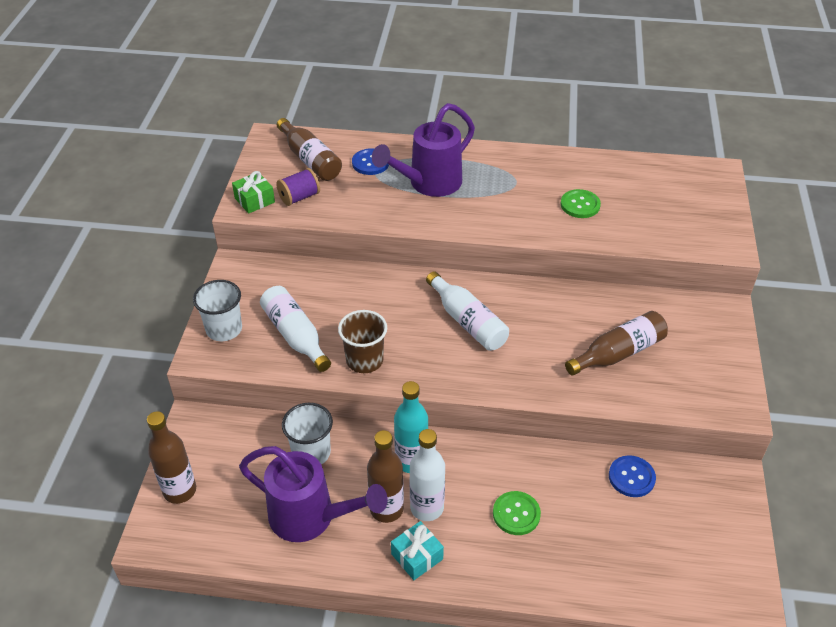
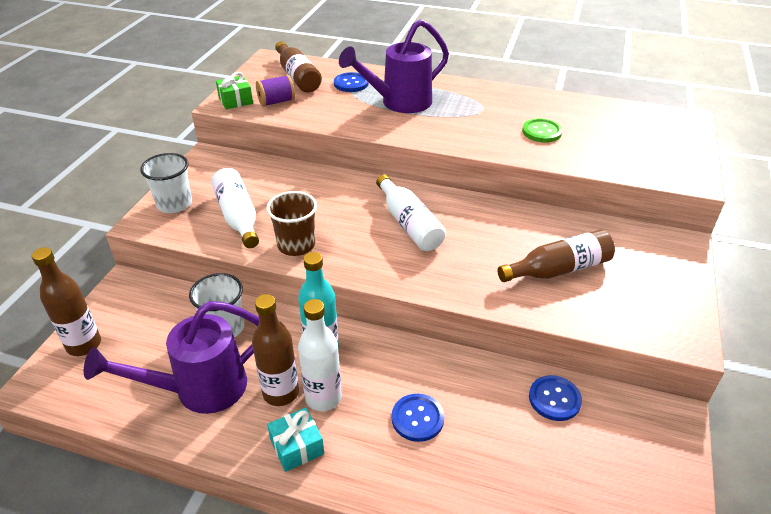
camera: 10 degrees right, 5 degrees down
(310, 517) = (200, 389): purple watering can -> purple watering can turned 120 degrees clockwise
(516, 514) = (417, 418): green button -> blue button

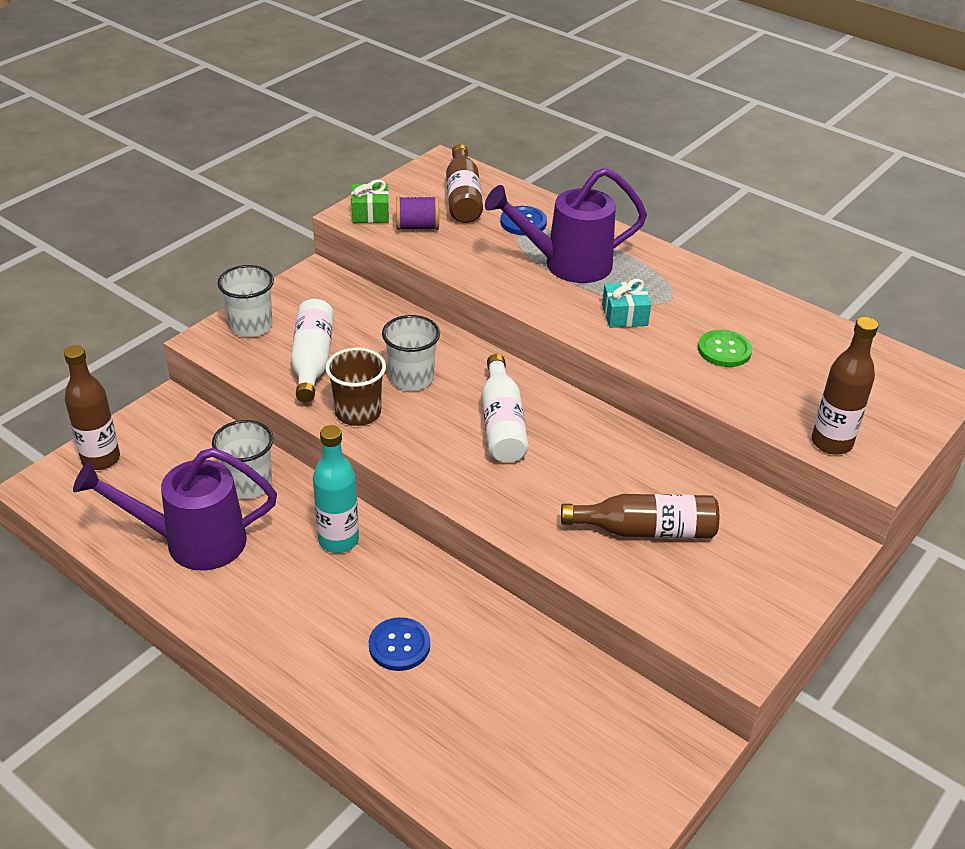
camera: 20 degrees right, 0 degrees up
(281, 393) = (271, 572): brown bottle -> brown bottle (831, 443)
(297, 447) = (259, 631): turquoise gift -> turquoise gift (624, 315)
(323, 210) = (411, 378): none -> white cup
(323, 398) = (312, 591): white bottle -> none
(554, 399) = (565, 677): blue button -> none

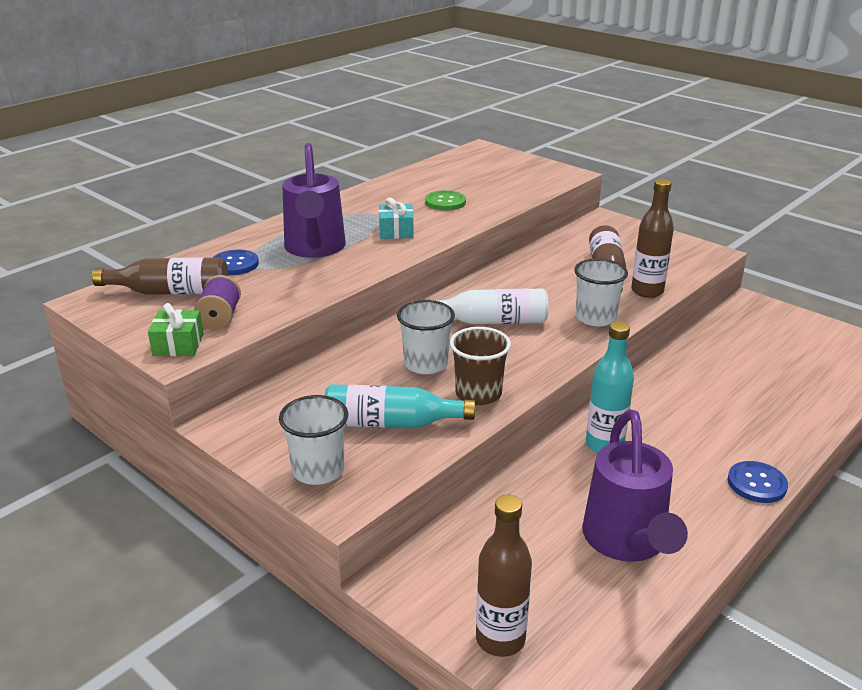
camera: 85 degrees left, 10 degrees down
(248, 484) = (535, 506): white cup -> white cup (595, 318)
(312, 361) = (391, 423): white bottle -> turquoise bottle
(399, 645) = (716, 412): blue button -> blue button (756, 483)
(831, 443) = (546, 182): brown bottle -> brown bottle (647, 291)

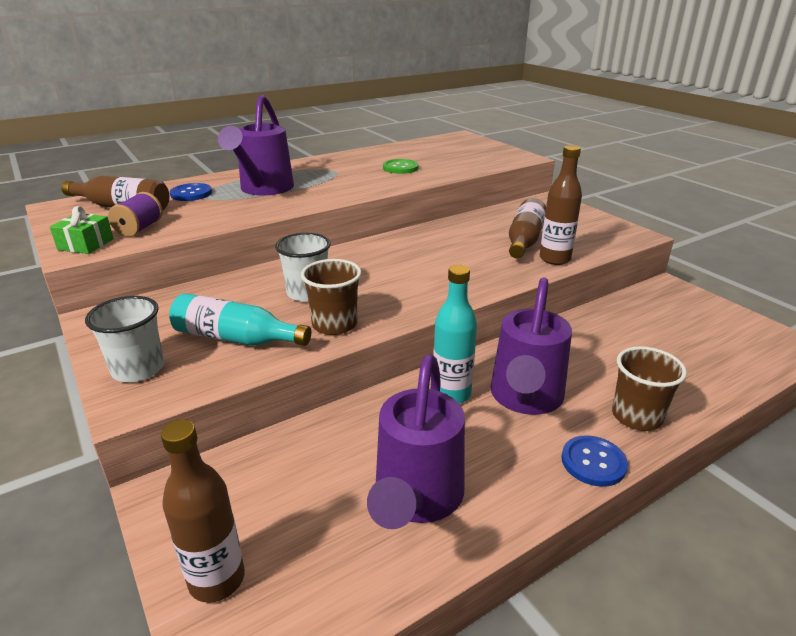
camera: 15 degrees right, 0 degrees up
(396, 231) = (341, 184): turquoise gift -> none
(491, 321) = (391, 266): white bottle -> none
(595, 318) = (490, 275): white cup -> none
(672, 437) = (525, 398): none -> purple watering can
(774, 437) = (636, 416): none -> brown cup

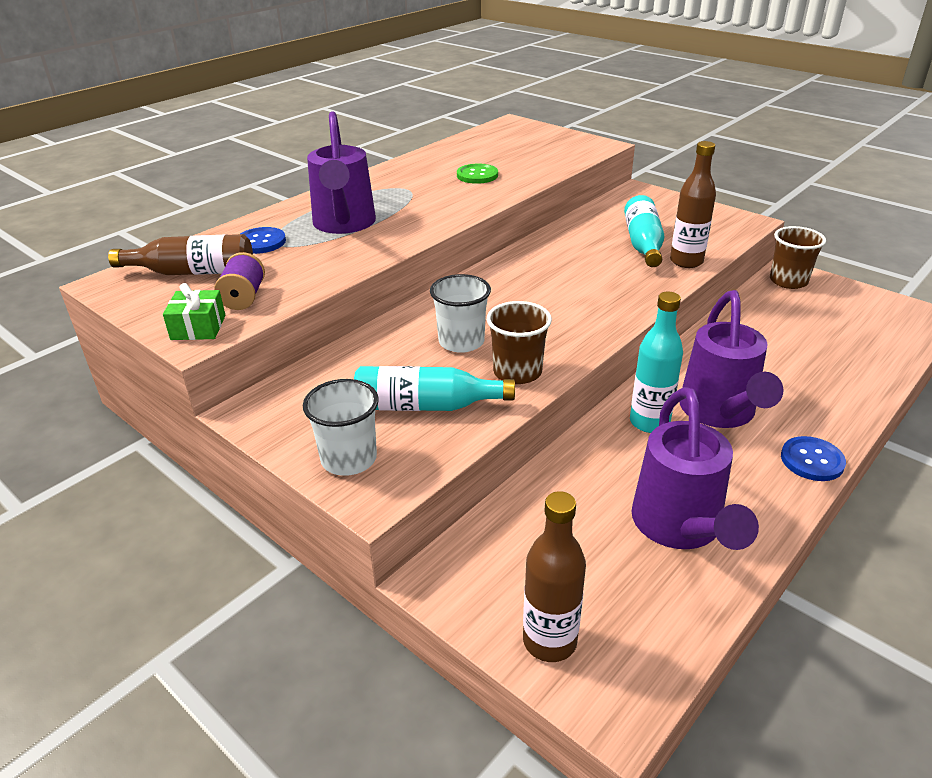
camera: 15 degrees left, 5 degrees up
(524, 240) = (643, 244): brown bottle -> turquoise bottle
(636, 416) = (826, 410): brown cup -> brown cup (788, 281)

